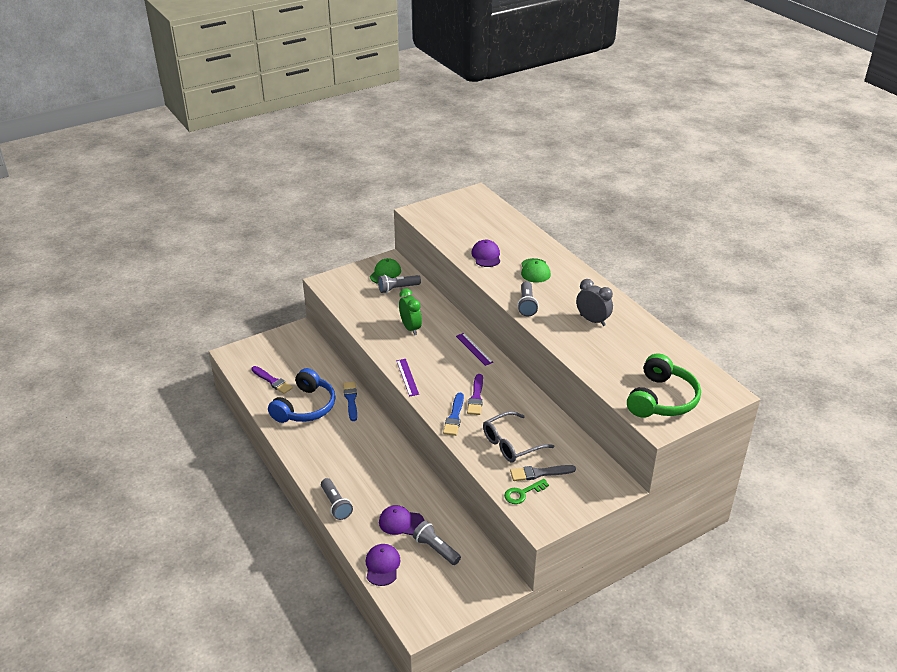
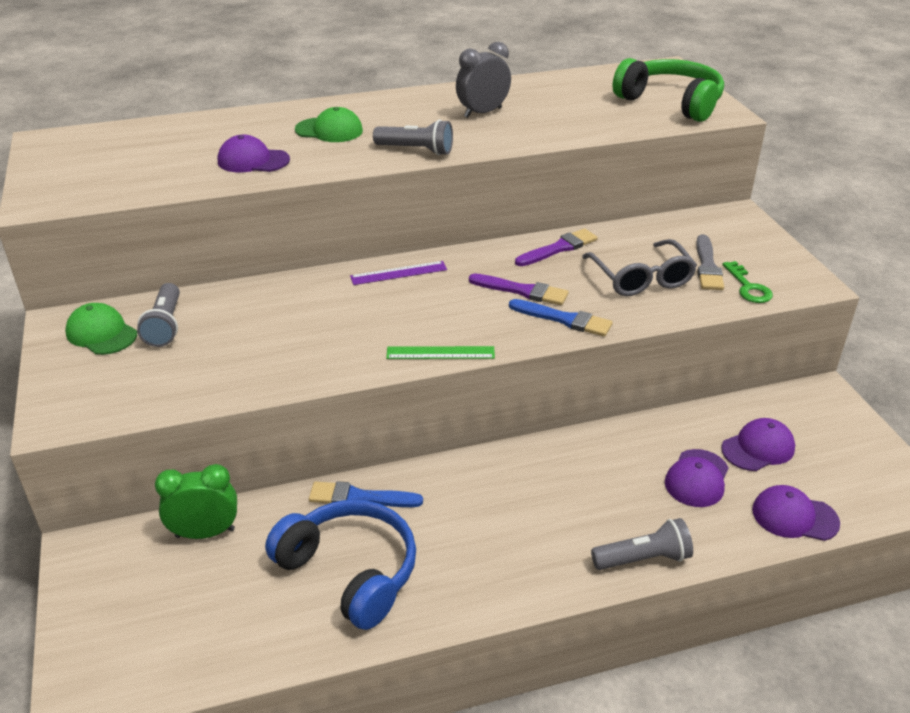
camera: 75 degrees left, 0 degrees up
(272, 381) = (234, 620): purple brush -> purple brush (559, 248)
(407, 377) = (440, 353): purple ruler -> green ruler
(410, 328) = (299, 328): green clock -> green clock (205, 533)
(436, 549) = (758, 448): grey flashlight -> purple cap

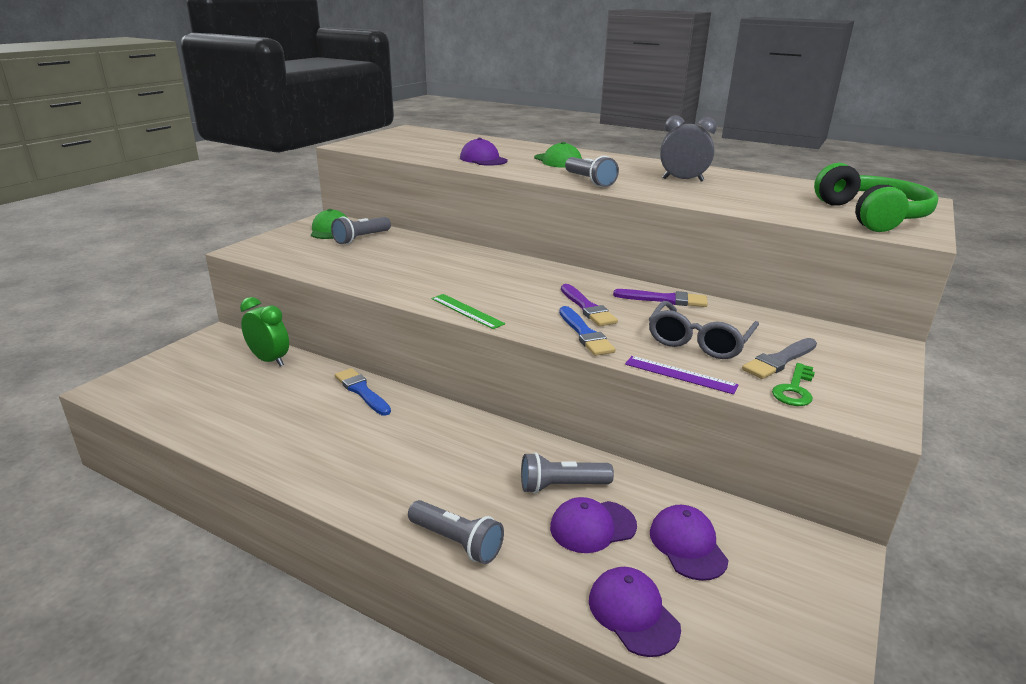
camera: 45 degrees right, 10 degrees down
(350, 571) = (291, 420): blue headphones -> none
(398, 273) = (526, 267): purple ruler -> purple ruler (680, 374)
(637, 464) = (561, 486): none -> grey flashlight
(758, 448) = (687, 545): purple cap -> purple cap turned 120 degrees counterclockwise

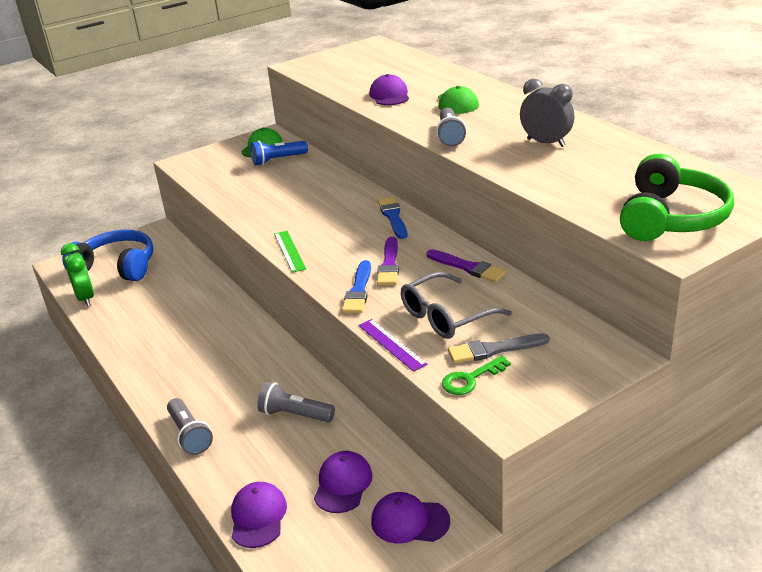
camera: 30 degrees right, 5 degrees up
(193, 378) = (117, 266): none -> blue headphones
(269, 360) = (176, 260): green clock -> green clock (85, 298)
(361, 238) = (278, 160): grey flashlight -> blue flashlight
(361, 391) = (219, 301): blue brush -> blue brush (393, 217)
(592, 526) = (288, 451): purple cap -> purple cap (409, 521)

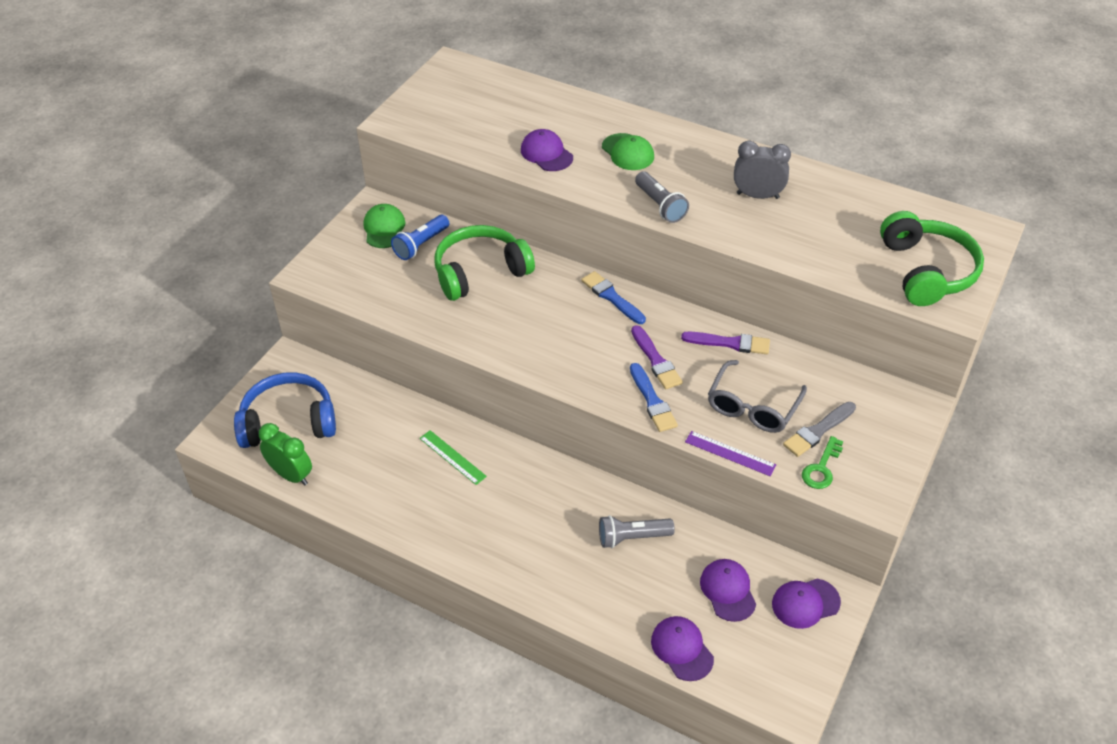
camera: 30 degrees left, 15 degrees up
(189, 435) = (552, 594): grey flashlight -> none
(289, 251) = (544, 371): green ruler -> green ruler (452, 457)
(304, 183) = (480, 272): none -> green headphones

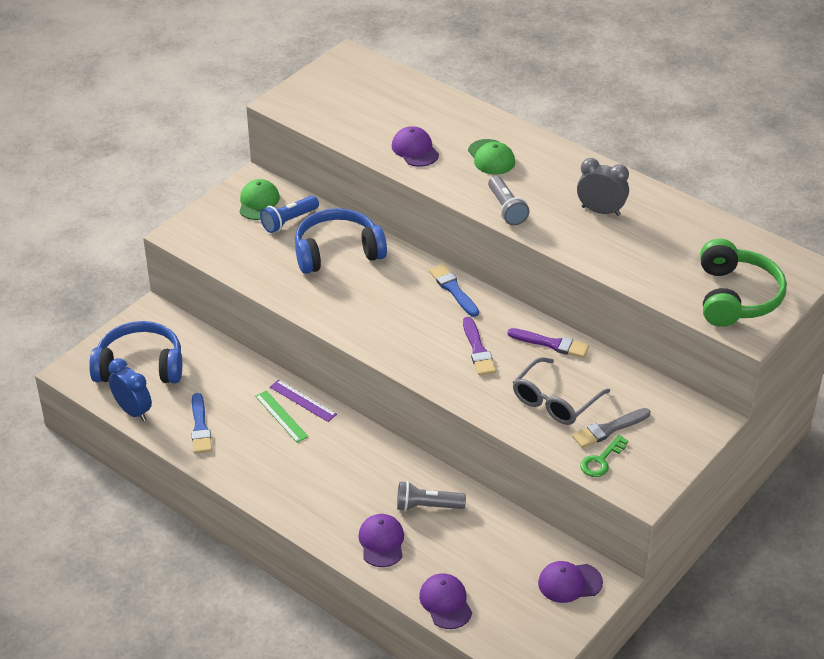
camera: 10 degrees right, 5 degrees down
(291, 475) = (133, 411): green clock -> blue clock
(480, 272) = (337, 252): green headphones -> blue headphones
(652, 401) = (464, 384): blue brush -> blue brush (200, 427)
(728, 591) = (501, 562): purple cap -> purple cap (381, 542)
(730, 453) = (521, 437): purple ruler -> purple ruler (303, 400)

